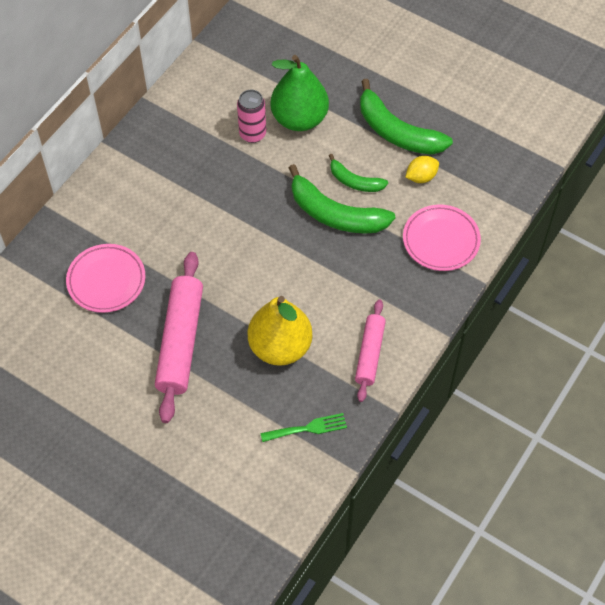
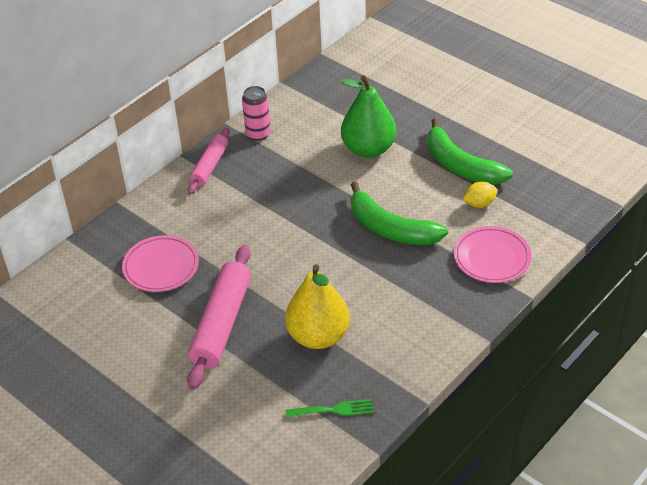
camera: 10 degrees right, 15 degrees down
(252, 134) = (322, 158): pink can -> pink can (258, 134)
(354, 181) = (413, 203): green banana -> none
(369, 354) = (406, 349): pink rolling pin -> pink rolling pin (209, 166)

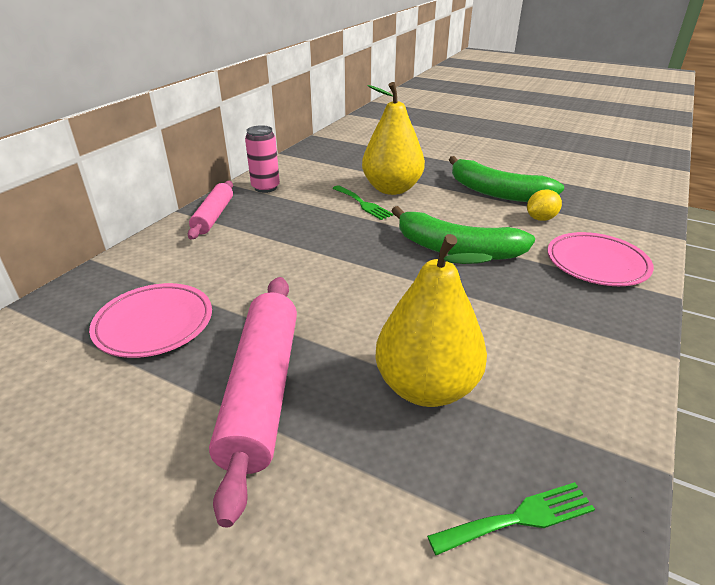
camera: 15 degrees left, 10 degrees down
(336, 166) = (363, 204): none -> green fork
(368, 149) = (392, 189): green pear -> yellow pear

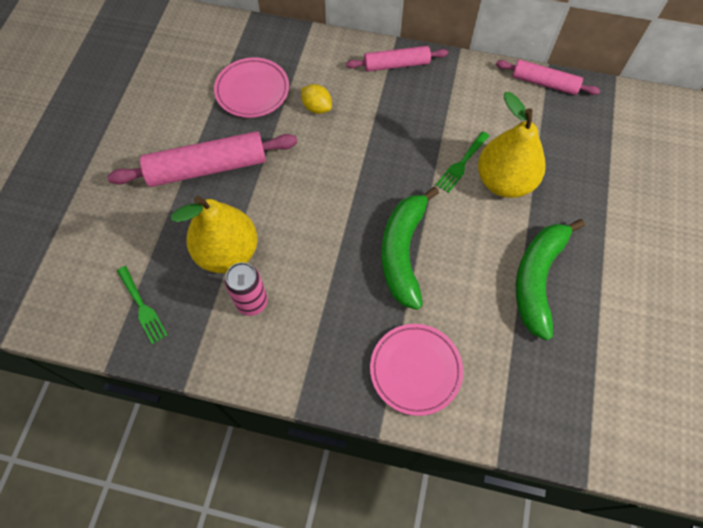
camera: 75 degrees right, 30 degrees up
(265, 188) = (463, 80): pink can -> pink can (252, 302)
(298, 157) = (544, 83): none -> pink rolling pin
(540, 219) = (490, 323): yellow lemon -> yellow lemon (317, 107)

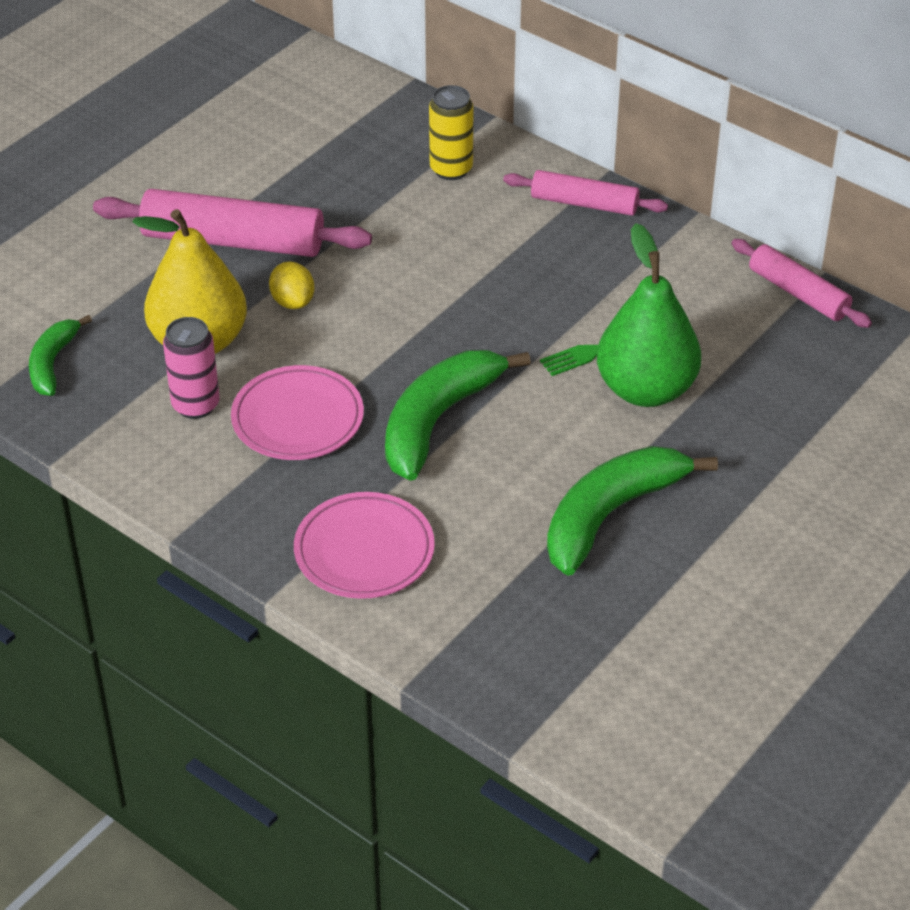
camera: 25 degrees right, 20 degrees down
(142, 307) = (53, 363): green fork -> green banana
(252, 90) = (352, 172): pink plate -> pink plate (297, 419)
(308, 68) = (451, 169): none -> yellow can
(317, 107) = (431, 219): yellow lemon -> yellow lemon (292, 302)
(504, 181) = (646, 389): yellow pear -> green pear

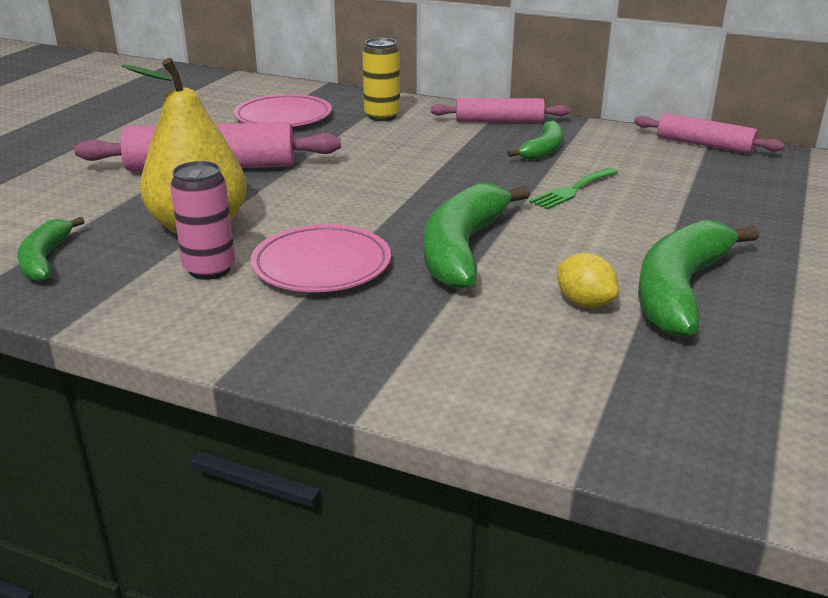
camera: 15 degrees left, 15 degrees down
(292, 302) = (282, 194): yellow lemon -> yellow lemon (584, 303)
(364, 551) = (447, 356): pink plate -> pink plate (283, 117)
(605, 271) = (543, 150): none -> green banana
(646, 389) = (635, 207): green pear -> none

